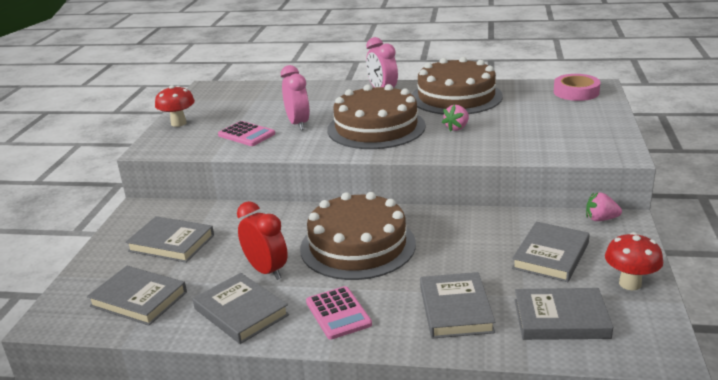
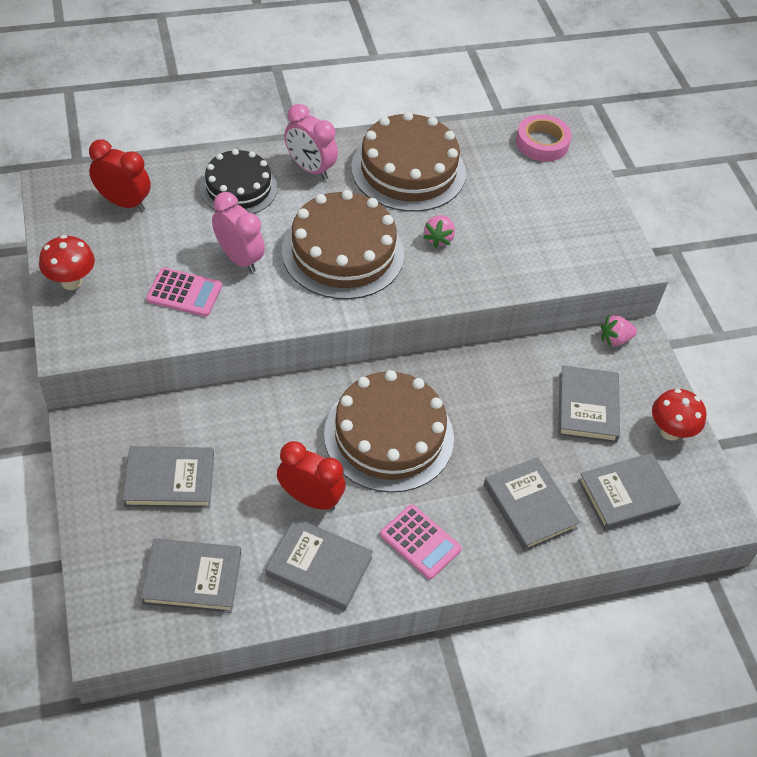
camera: 30 degrees left, 25 degrees up
(244, 96) = (124, 202): none -> red clock
(325, 95) = (238, 188): none -> black cake

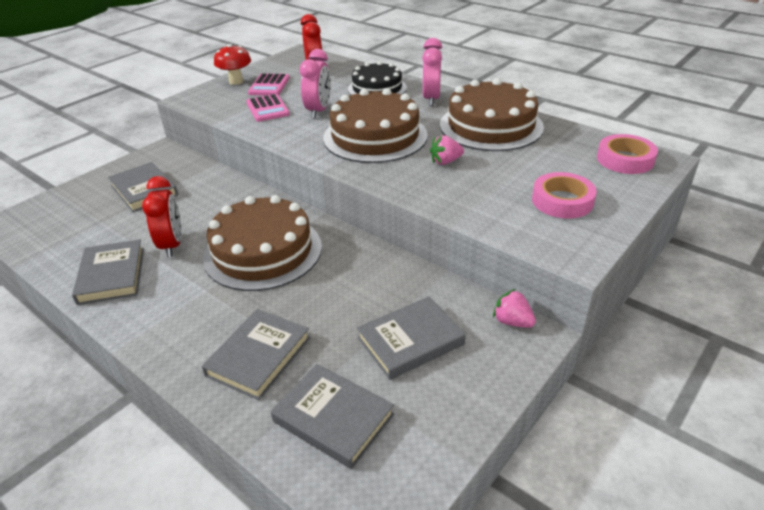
camera: 60 degrees right, 15 degrees down
(192, 578) = (68, 231): grey book -> none
(420, 542) = (170, 312): pink calculator -> pink calculator (269, 85)
(562, 218) = (562, 201): none -> pink tape
(670, 431) = (449, 414): red mushroom -> none

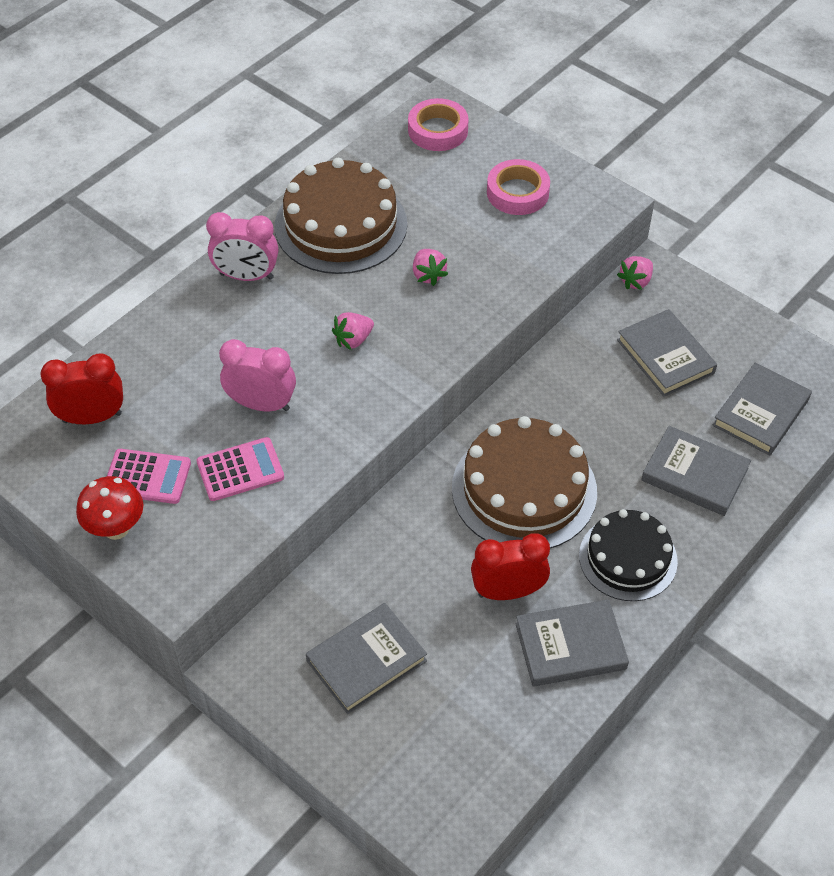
camera: 90 degrees left, 15 degrees up
(375, 136) = (353, 340): brown cake -> pink strawberry
(377, 88) = (194, 335): black cake -> black cake (628, 558)

